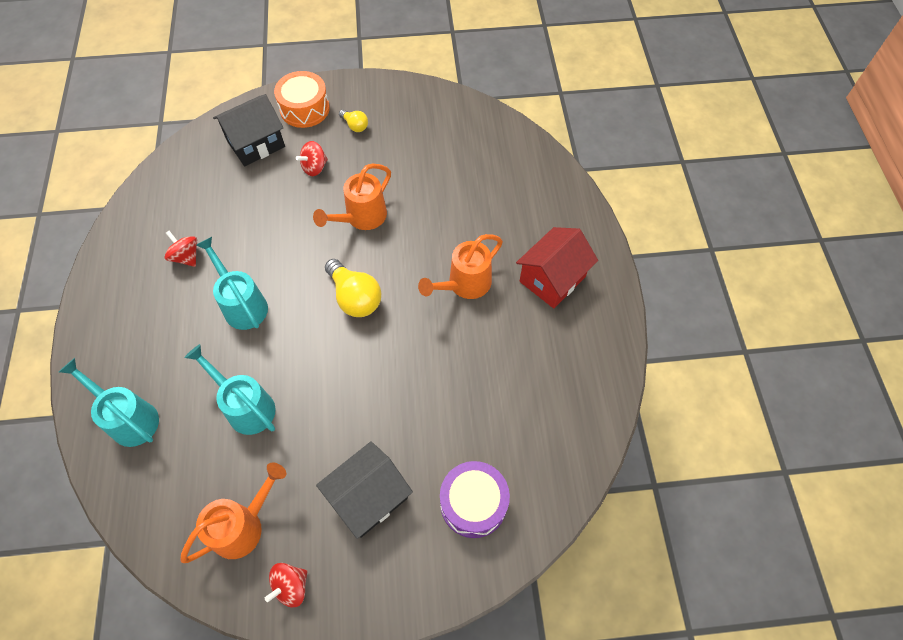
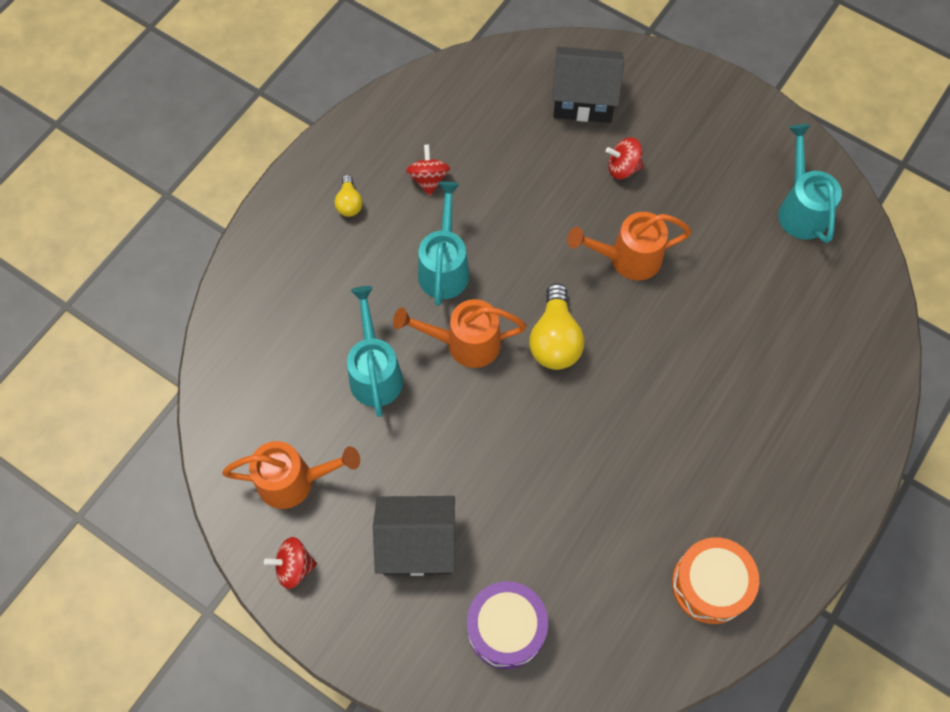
camera: 40 degrees right, 5 degrees up
(129, 418) = (270, 305): turquoise watering can -> turquoise watering can (800, 209)
(305, 109) = (664, 91): orange drum -> orange drum (710, 584)
(355, 126) = (702, 147): yellow light bulb -> yellow light bulb (349, 203)
(464, 284) = (675, 408): orange watering can -> orange watering can (465, 343)
(552, 279) = (773, 472): red house -> none

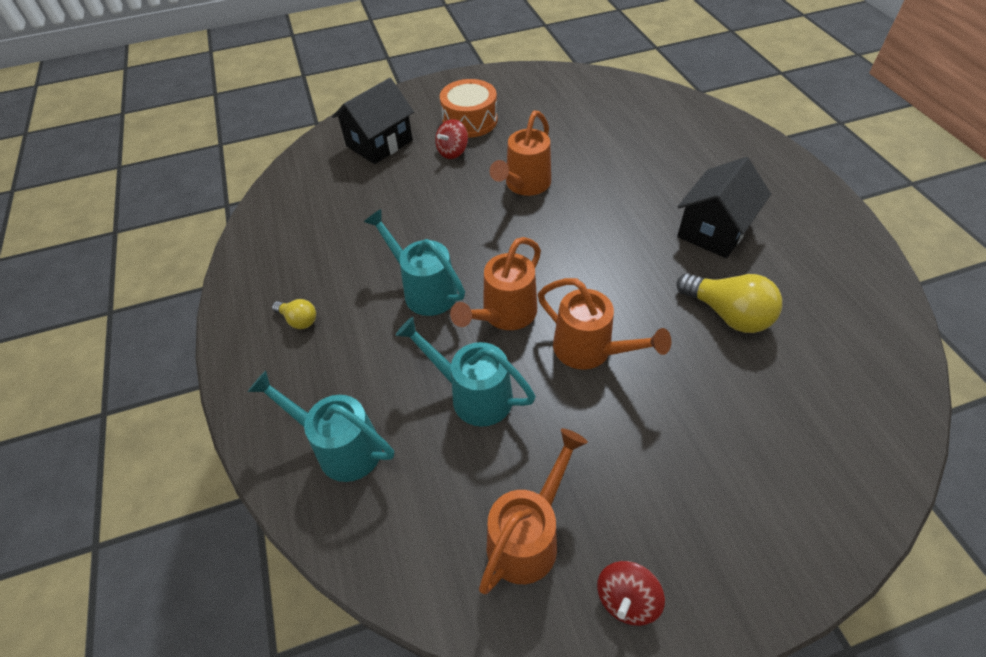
camera: 50 degrees left, 15 degrees down
(417, 544) = (673, 463): black house -> black house (713, 230)
(428, 179) = (339, 257): red spinning top -> none
(477, 428) = (590, 350): none -> orange watering can
(506, 628) = (805, 439): purple drum -> none
(555, 340) = (553, 258): yellow light bulb -> yellow light bulb (728, 314)
(710, 584) = (835, 279): orange drum -> orange drum (470, 120)
(800, 209) = (569, 94): turquoise watering can -> turquoise watering can (341, 447)

